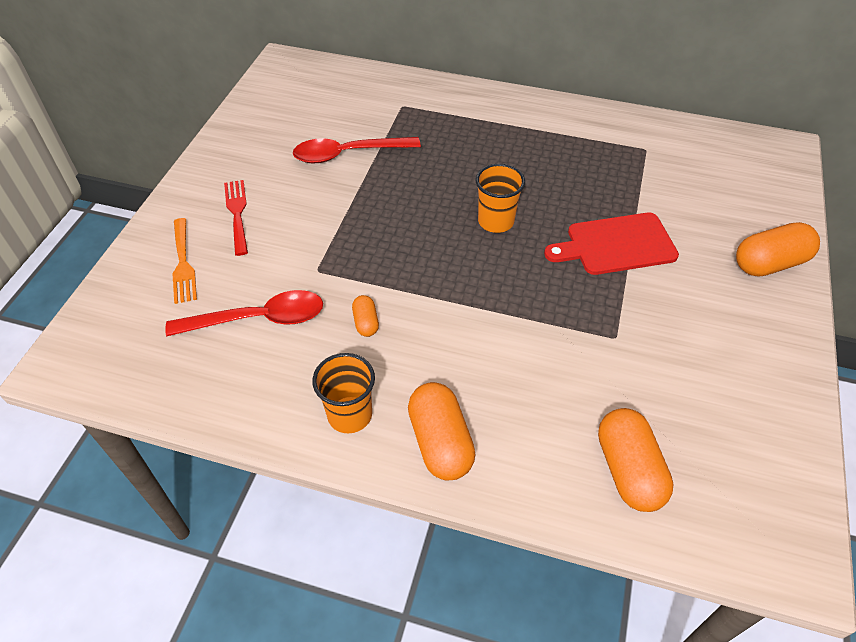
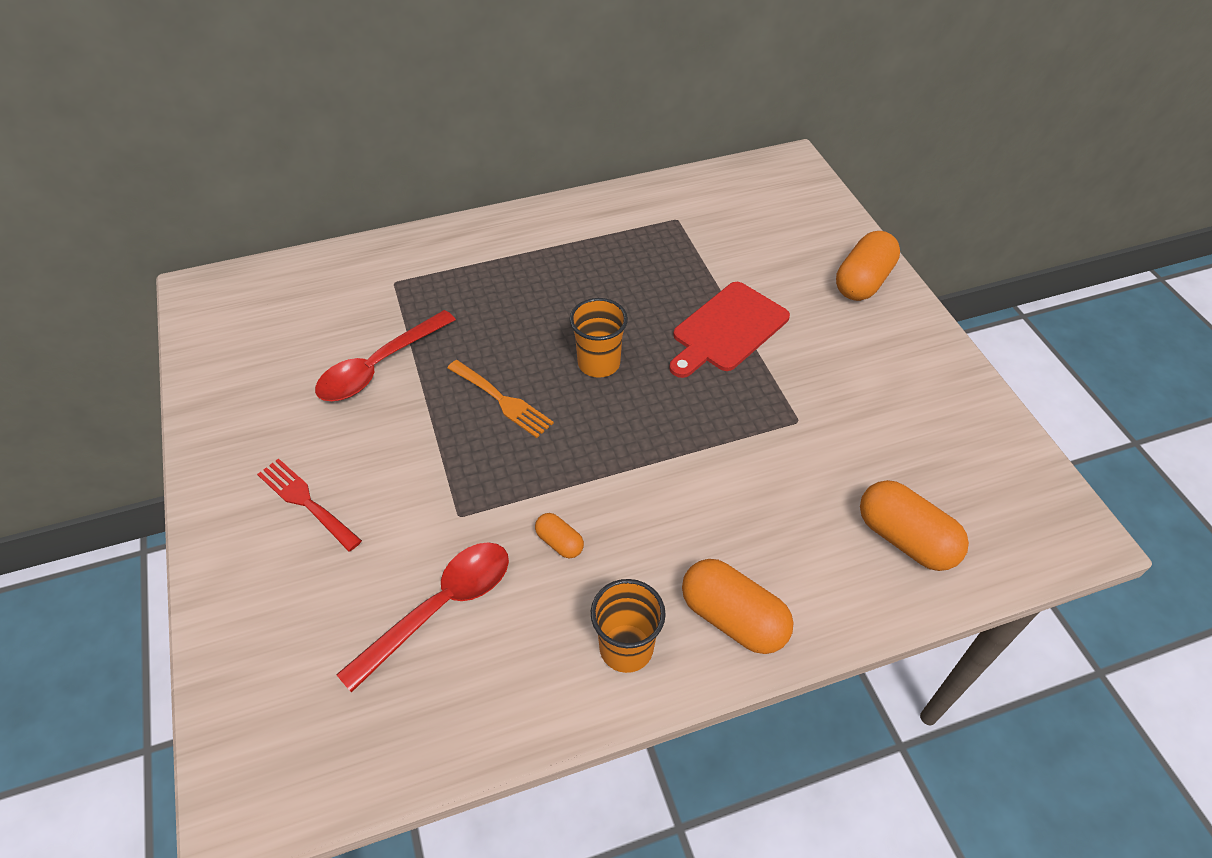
camera: 35 degrees left, 0 degrees up
(183, 264) = (292, 597): orange fork -> orange fork (502, 400)

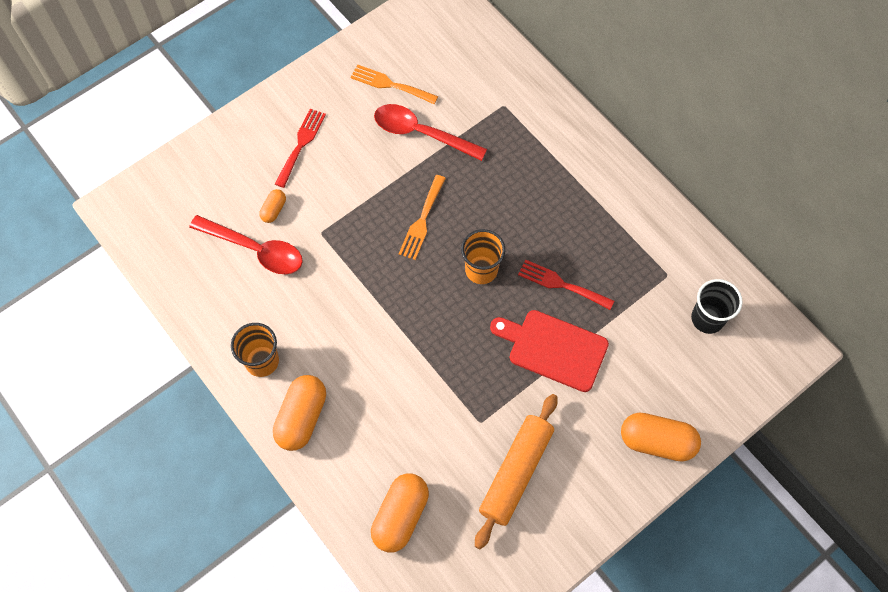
camera: 70 degrees right, 15 degrees up
(286, 377) = (390, 84): none -> orange fork
(559, 542) = (322, 298): orange capsule -> orange capsule (274, 210)
(650, 300) = (561, 284): none -> red fork
(737, 207) = (707, 318): none -> black cup
(871, 406) = (515, 473): none -> orange rolling pin

